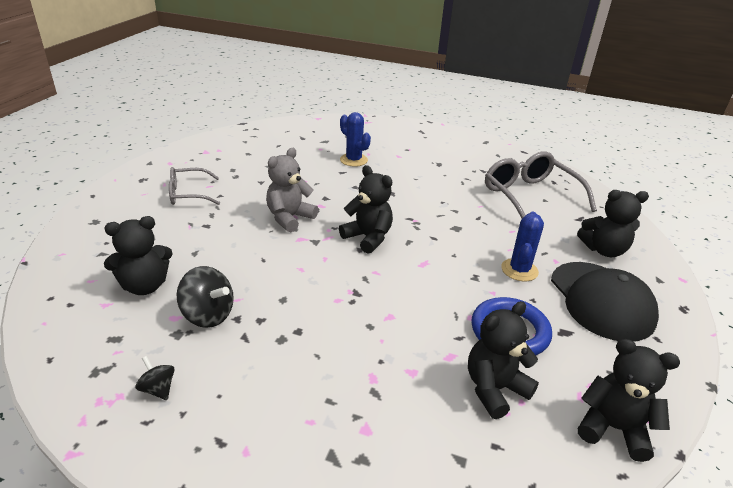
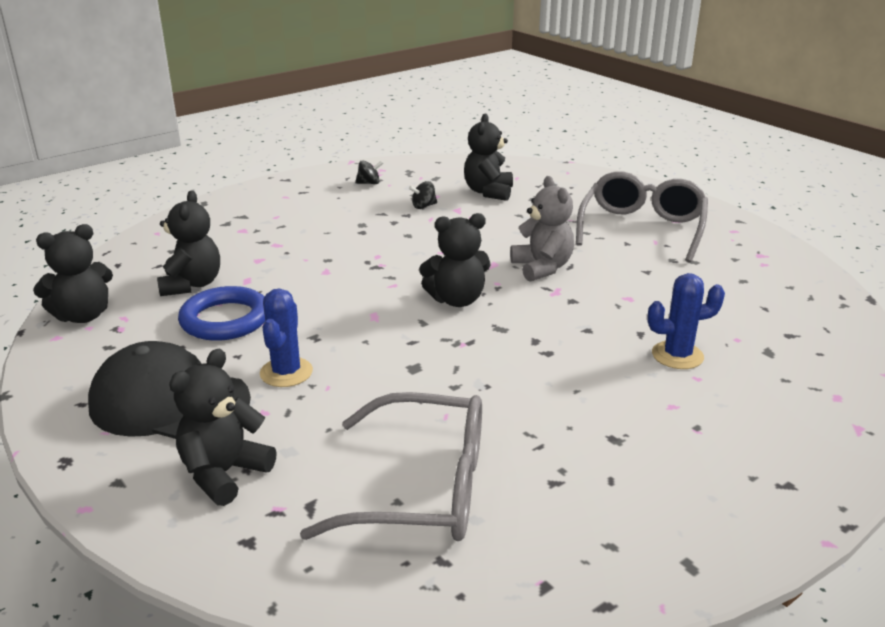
camera: 125 degrees right, 5 degrees down
(188, 194) = (642, 228): grey glasses -> grey glasses, size x1.68
(208, 315) = (423, 206): black spinning top -> black spinning top, size x0.57
(519, 270) = (286, 372): blue cactus -> blue cactus turned 45 degrees clockwise

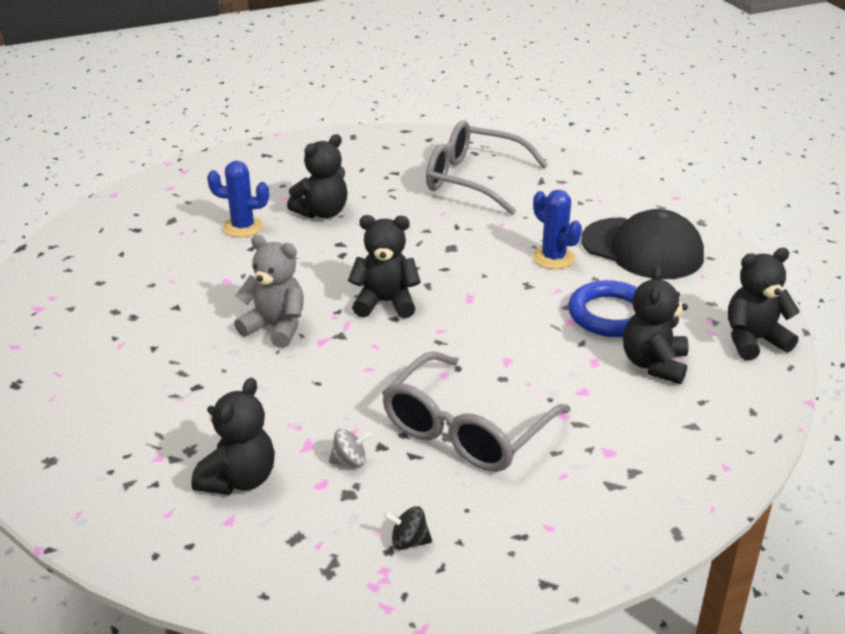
camera: 165 degrees left, 5 degrees up
(224, 473) = (594, 202): black teddy bear -> black teddy bear (322, 212)
(286, 372) = (553, 258): blue cactus -> blue cactus turned 60 degrees counterclockwise
(423, 206) = (350, 461): black spinning top -> grey spinning top
(542, 268) = (275, 327): grey teddy bear -> grey teddy bear turned 120 degrees clockwise
(642, 228) = (111, 367): grey glasses -> grey glasses (466, 430)

